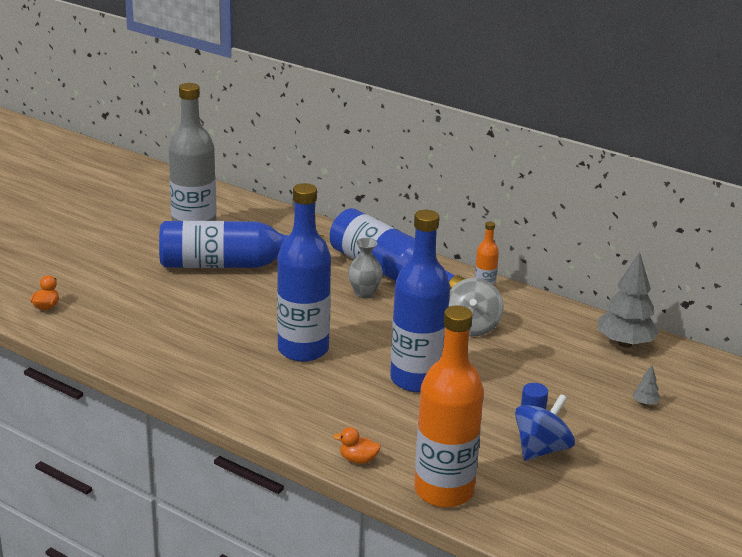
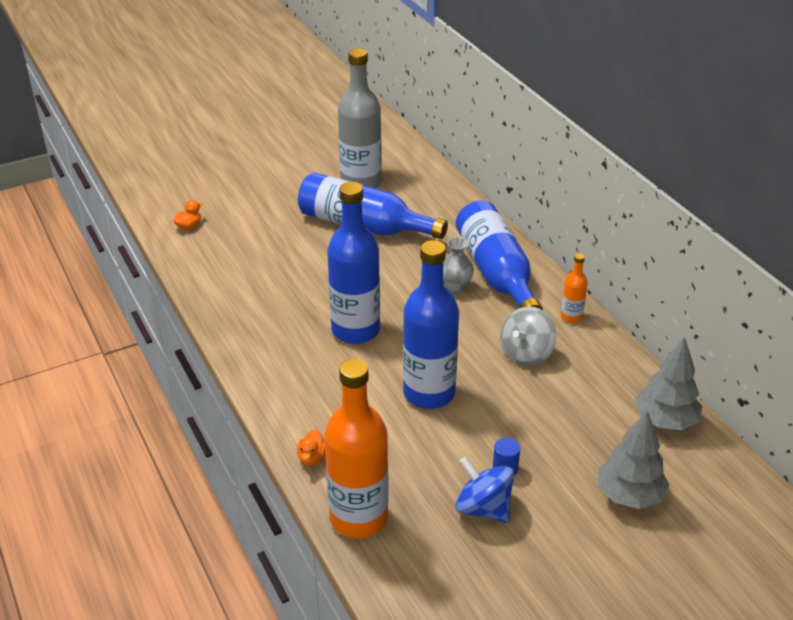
camera: 30 degrees right, 10 degrees up
(358, 460) = (312, 458): orange duck -> orange duck turned 120 degrees counterclockwise
(541, 449) = (483, 508): blue spinning top -> blue spinning top turned 120 degrees counterclockwise
(645, 403) = (629, 495): grey tree -> grey tree, size x2.38

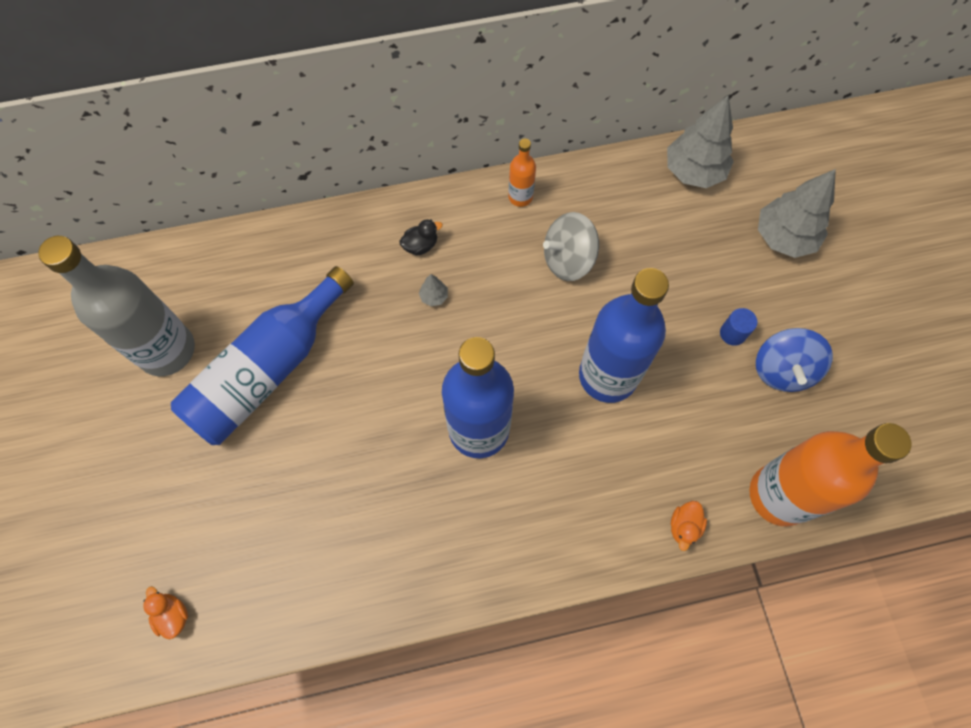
camera: 75 degrees left, 30 degrees up
(312, 458) = (684, 526): orange duck -> orange duck turned 90 degrees clockwise
(455, 288) = (434, 297): grey vase -> grey tree
(483, 508) = (782, 369): blue spinning top -> blue spinning top turned 45 degrees counterclockwise
(496, 273) = (420, 245): blue bottle -> black duck
(526, 354) = (568, 259): grey spinning top -> grey spinning top turned 105 degrees clockwise

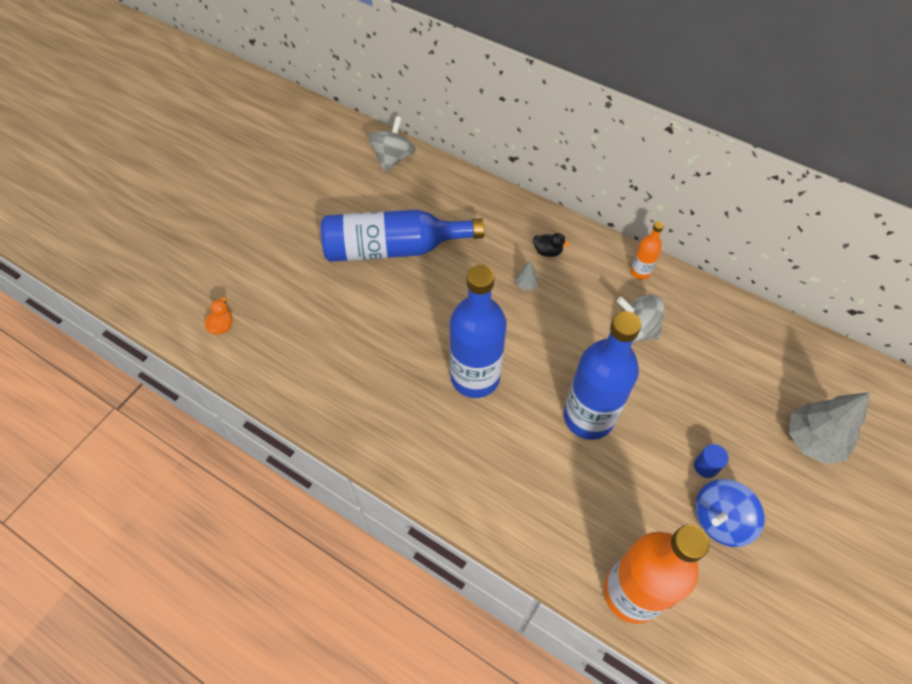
camera: 45 degrees right, 10 degrees down
(163, 271) = (393, 158): none -> grey spinning top
(167, 350) = (354, 198): grey bottle -> none
(684, 526) = (544, 548): orange duck -> none
(693, 171) = (784, 347): grey tree -> none

